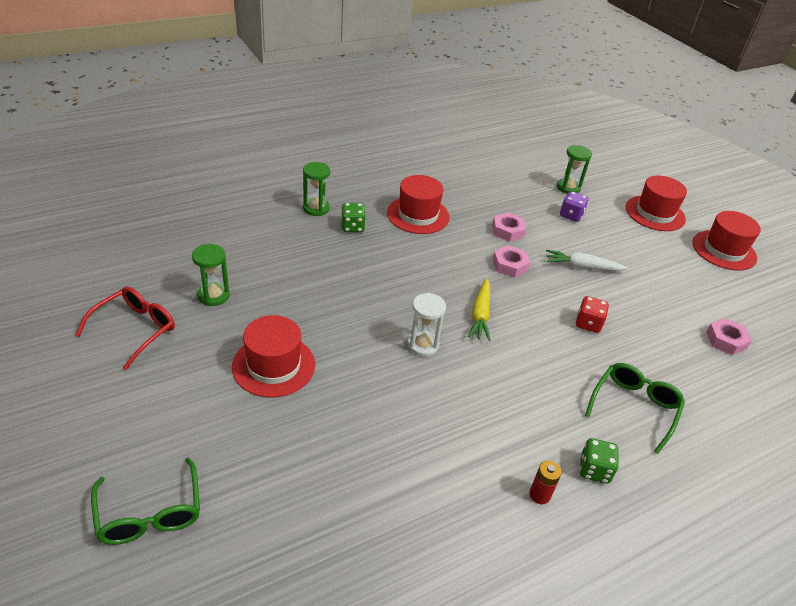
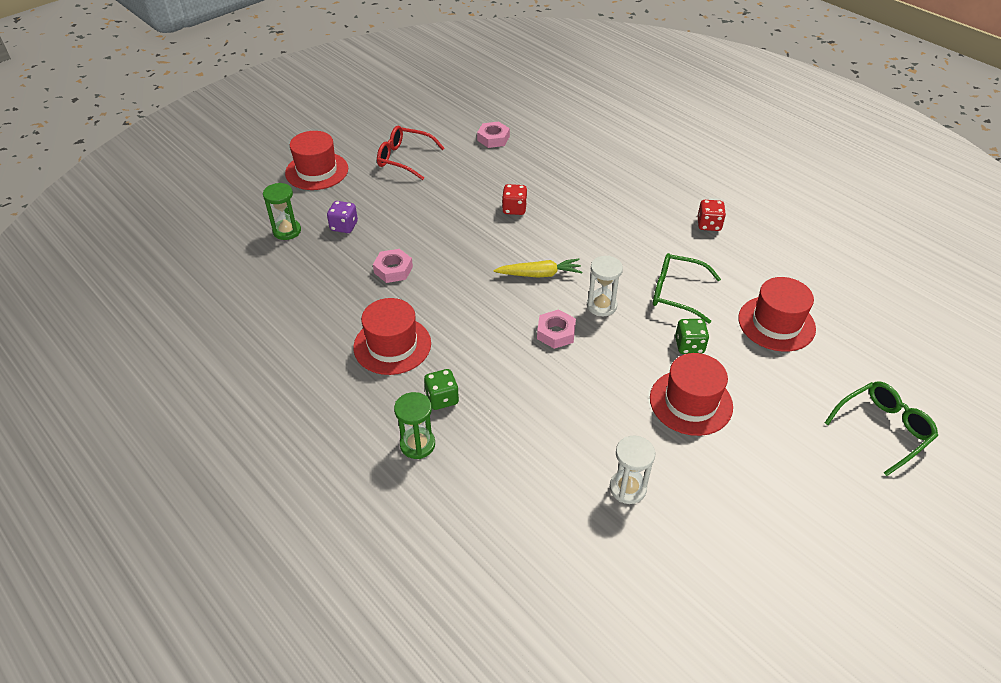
camera: 100 degrees left, 5 degrees up
(135, 329) = (718, 539): red glasses -> red glasses (404, 158)
(213, 296) = (627, 488): green hourglass -> white hourglass
(509, 265) = (453, 262): pink nut -> pink nut (556, 333)
(539, 495) = (709, 225): red battery -> red dice
(582, 267) = (432, 215): white carrot -> none
(594, 470) = (669, 201): green dice -> green dice (689, 346)
(634, 407) = (597, 184): green glasses -> green glasses (676, 293)
(724, 250) = (365, 133): red hat -> red hat (776, 323)

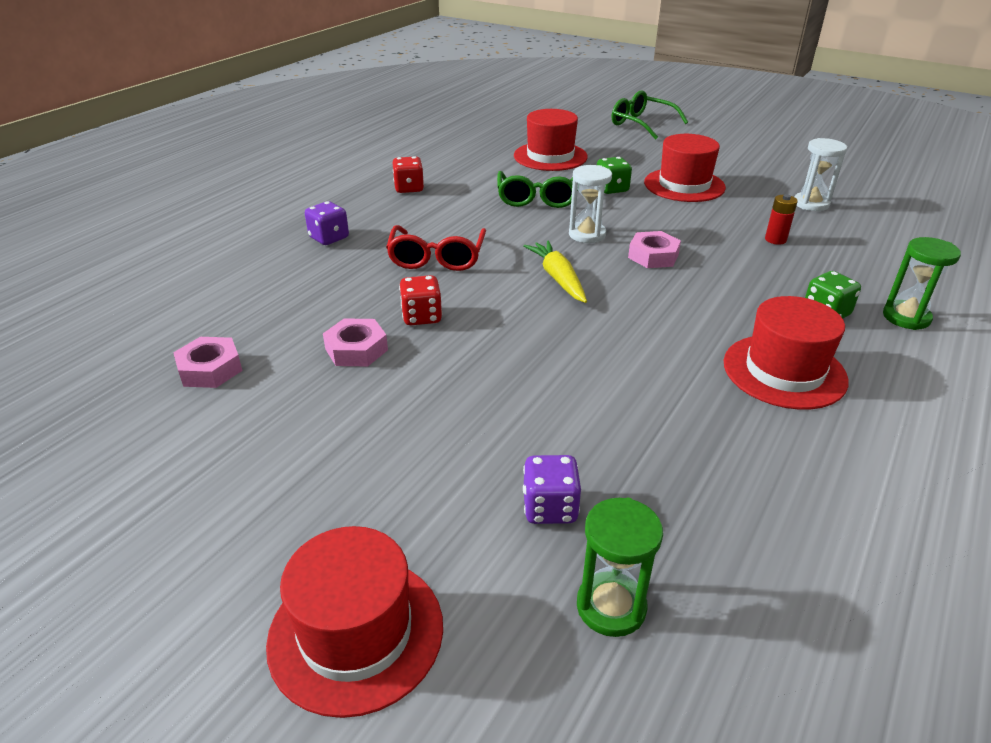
camera: 105 degrees left, 10 degrees down
(393, 270) = (631, 408): pink nut -> pink nut (356, 349)
(404, 158) = (286, 477): red glasses -> red glasses (437, 258)
(561, 422) = (775, 240): none -> red battery
(628, 181) = (329, 238): none -> purple dice

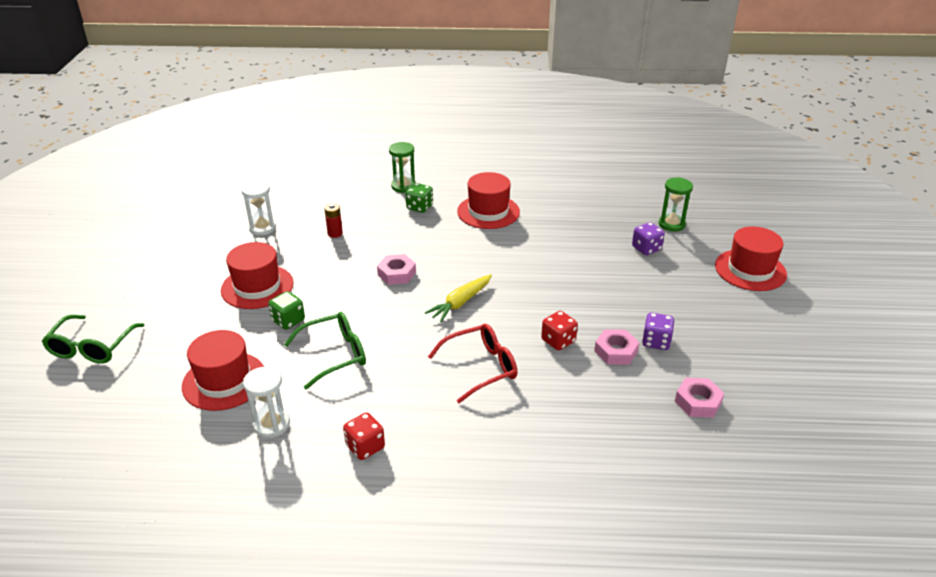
camera: 120 degrees left, 0 degrees up
(329, 238) = (501, 446): purple dice -> purple dice (656, 342)
(587, 234) = (385, 309): white hourglass -> white hourglass (272, 424)

